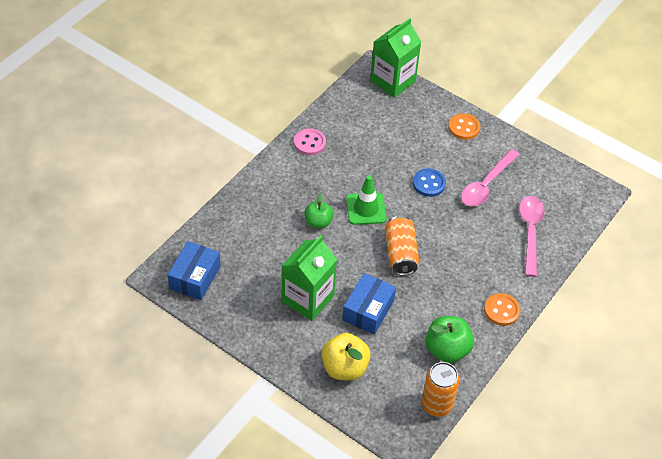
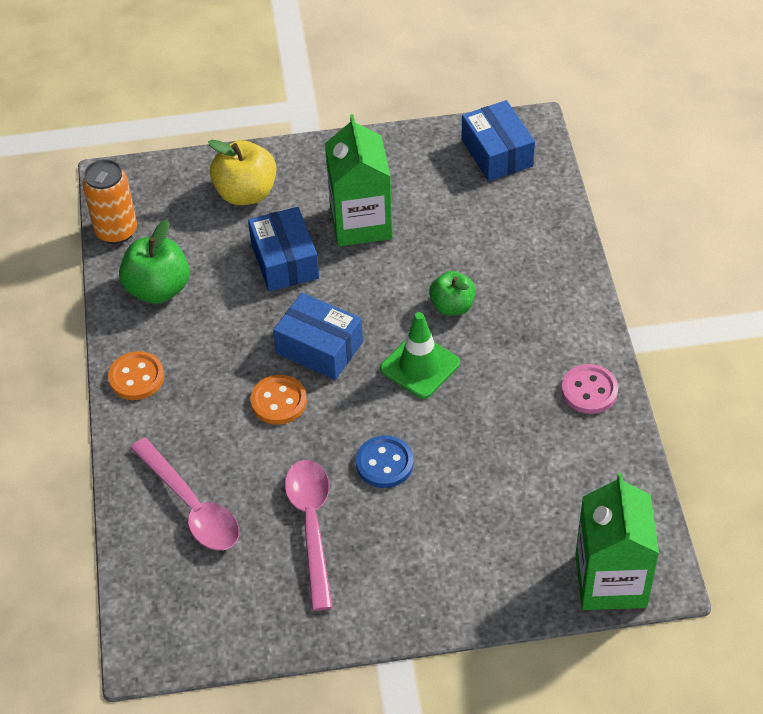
camera: 140 degrees right, 0 degrees up
(400, 253) = (319, 348): orange can -> blue box
(464, 127) = (432, 591): orange button -> orange button (278, 401)

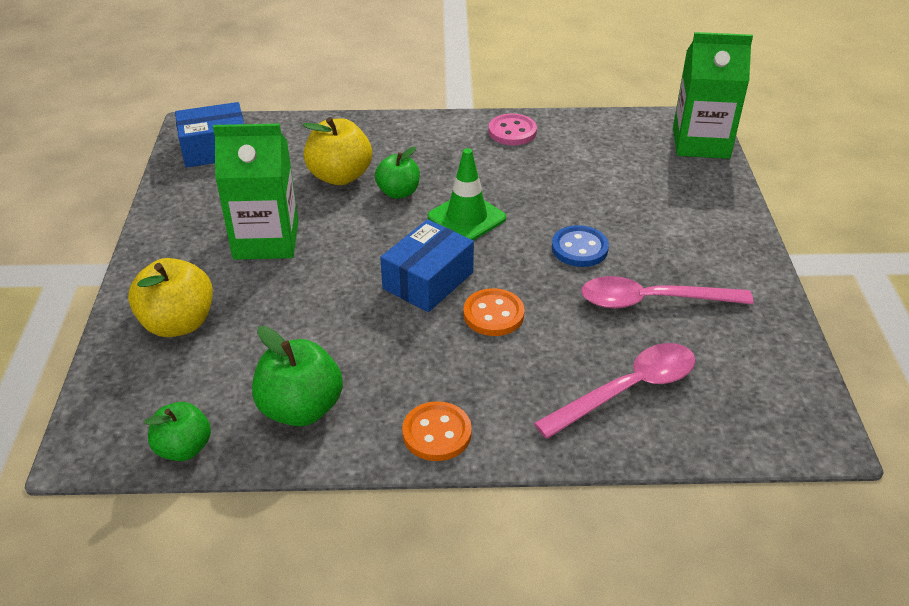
camera: 85 degrees left, 10 degrees down
(116, 231) = (184, 448): orange can -> green apple
(285, 261) = (298, 298): blue box -> none
(471, 256) = (340, 176): none -> yellow apple

